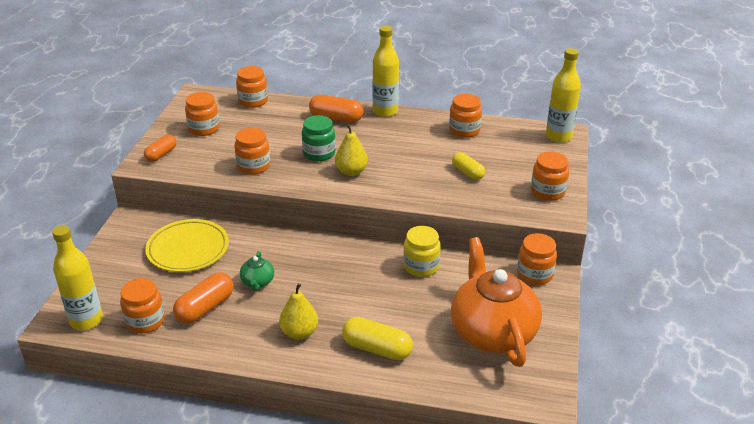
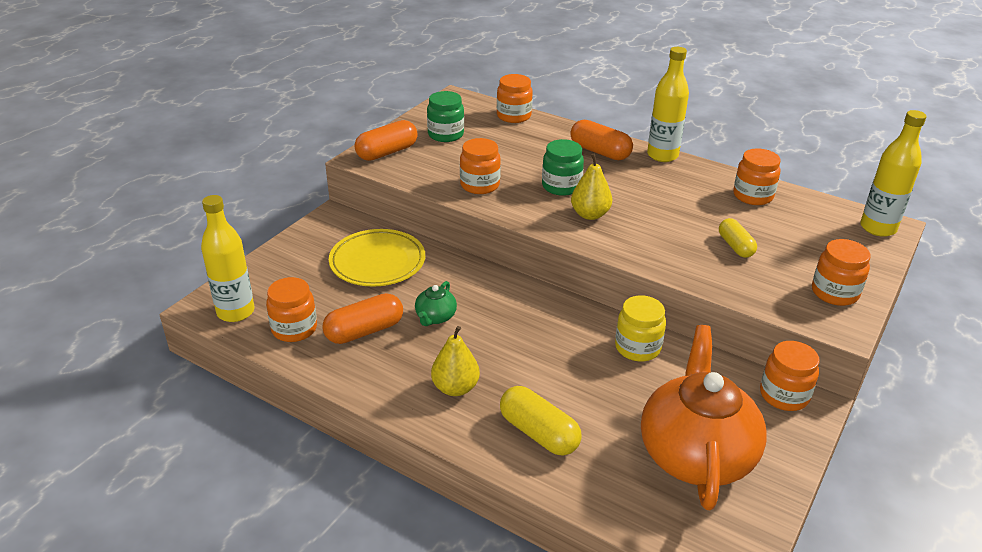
camera: 20 degrees right, 0 degrees up
(161, 154) = (387, 152): orange capsule -> orange capsule, size x1.50
(204, 129) = (445, 135): orange jar -> green jar

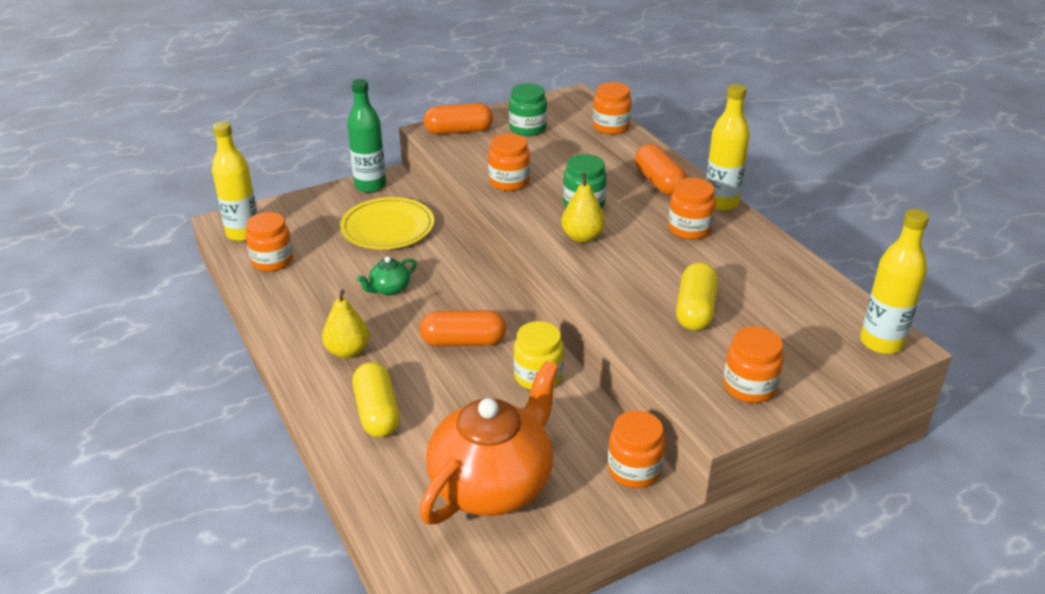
camera: 30 degrees right, 0 degrees up
(320, 228) = (370, 186): none -> green bottle
(364, 331) = (322, 281): orange capsule -> orange capsule (463, 342)
(735, 246) = (695, 310): yellow capsule -> yellow capsule, size x1.50
(753, 196) = (773, 269): orange jar -> orange jar (689, 229)

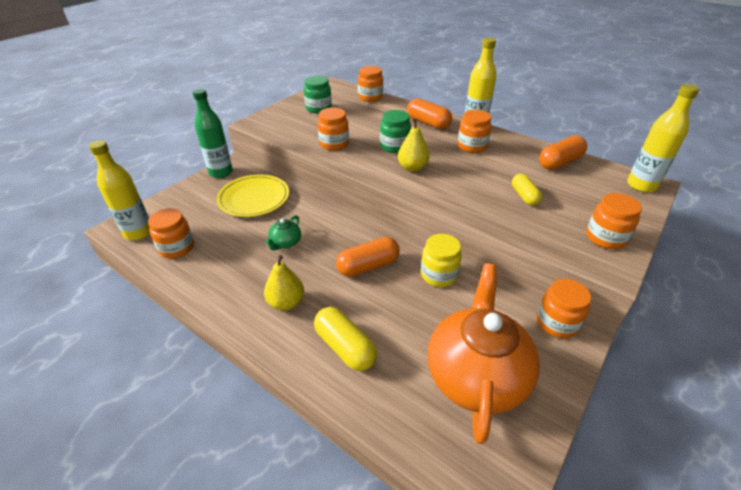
camera: 25 degrees left, 5 degrees up
(459, 131) = (273, 119): orange capsule -> orange capsule (559, 162)
(695, 310) = (524, 196): yellow capsule -> yellow capsule, size x0.67

